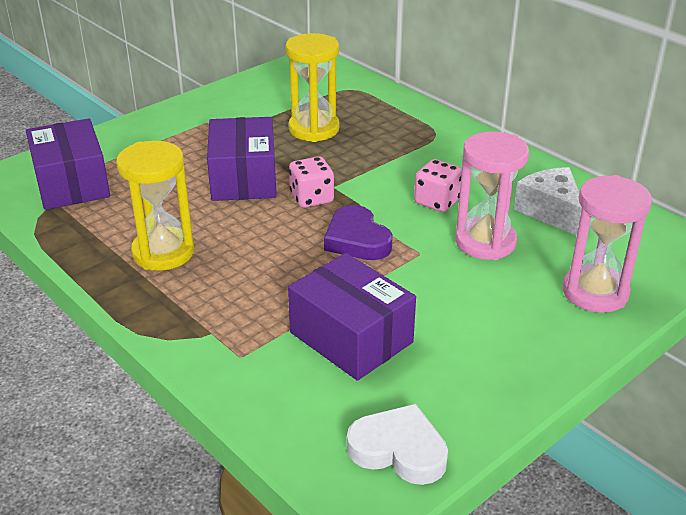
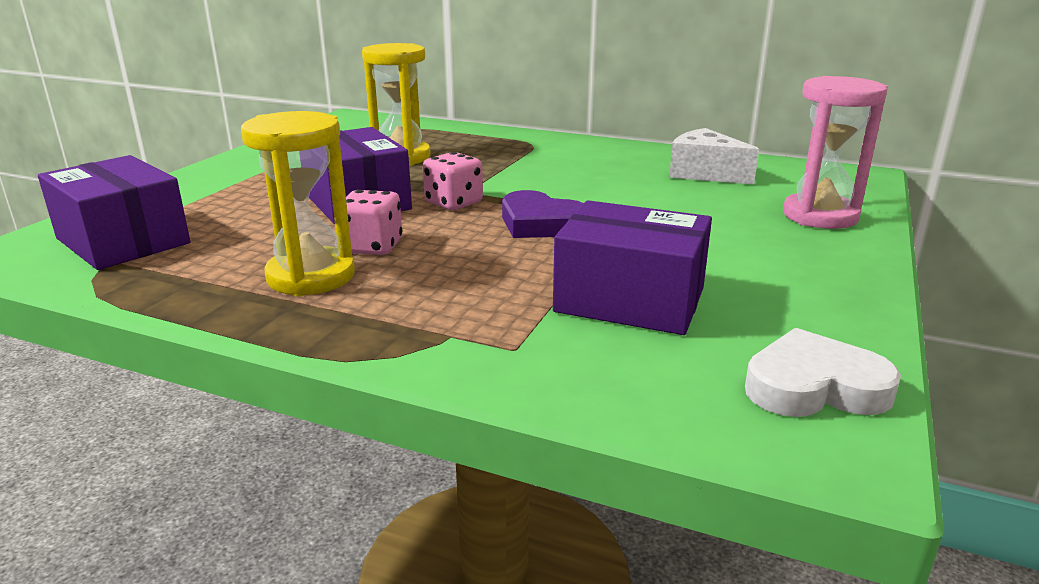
camera: 25 degrees left, 10 degrees down
(437, 201) = (590, 184): pink dice -> pink dice (372, 247)
(485, 242) = (673, 202): pink hourglass -> none

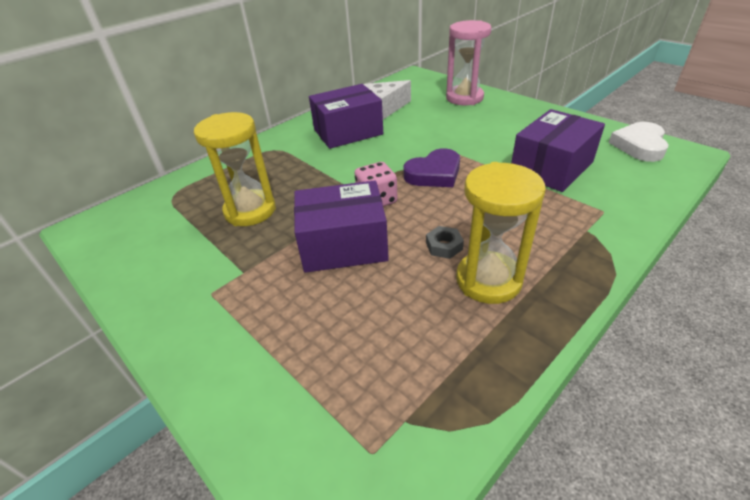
camera: 65 degrees left, 15 degrees up
(122, 241) = (357, 410): purple box -> purple box (348, 132)
(372, 247) = (444, 246): pink dice -> grey nut

